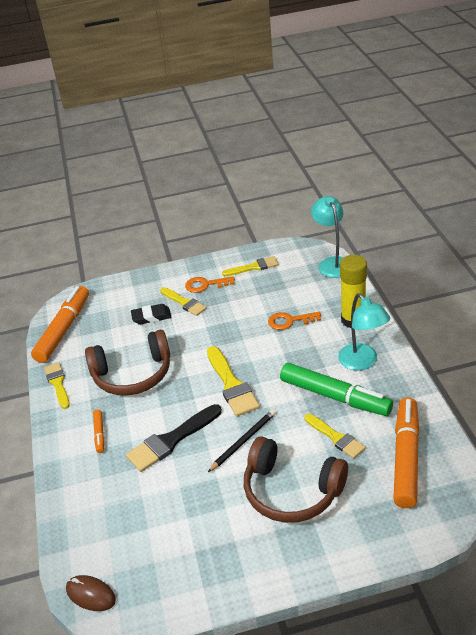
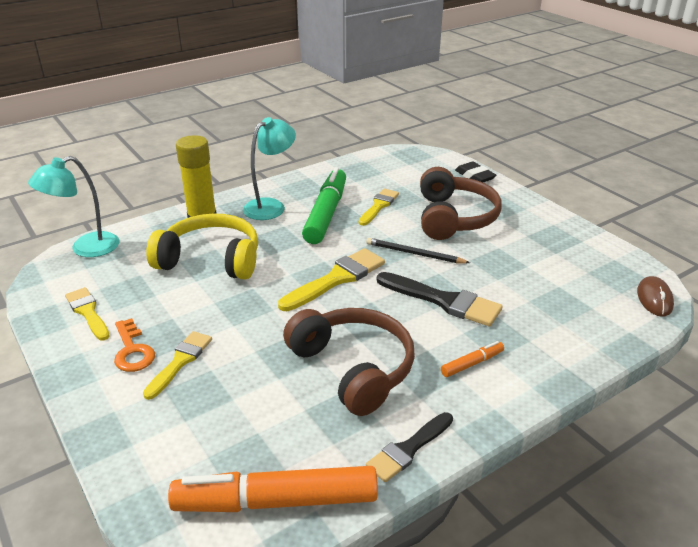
camera: 115 degrees left, 5 degrees down
(58, 384) = (408, 449): yellow brush -> black brush
(151, 317) = (220, 389): black eraser -> black eraser (474, 176)
(289, 321) = (211, 260): orange key -> yellow headphones
(406, 457) = (382, 174): orange marker -> none

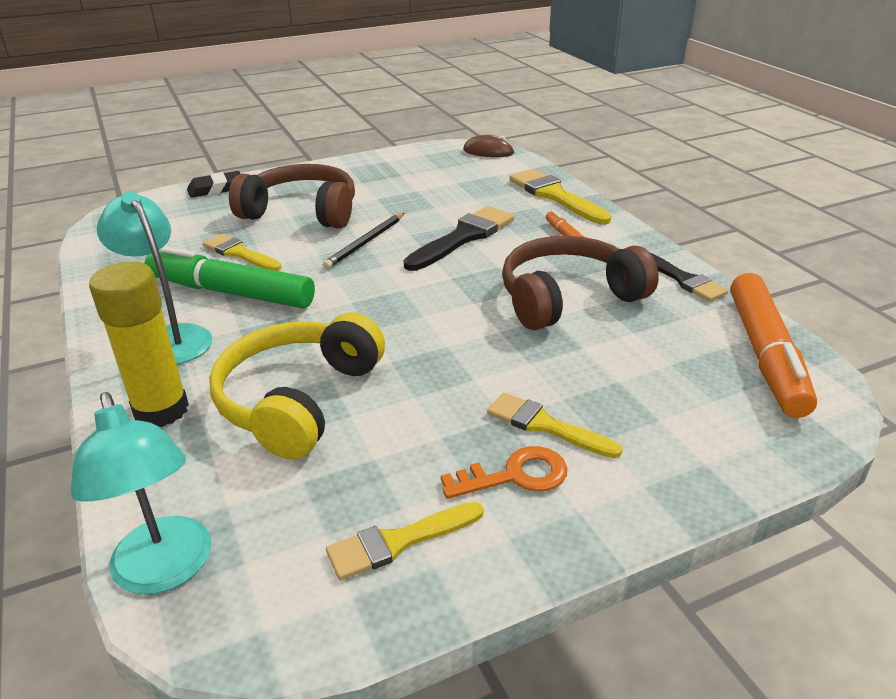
camera: 80 degrees left, 0 degrees up
(336, 279) = (397, 296): yellow brush -> yellow brush (555, 196)

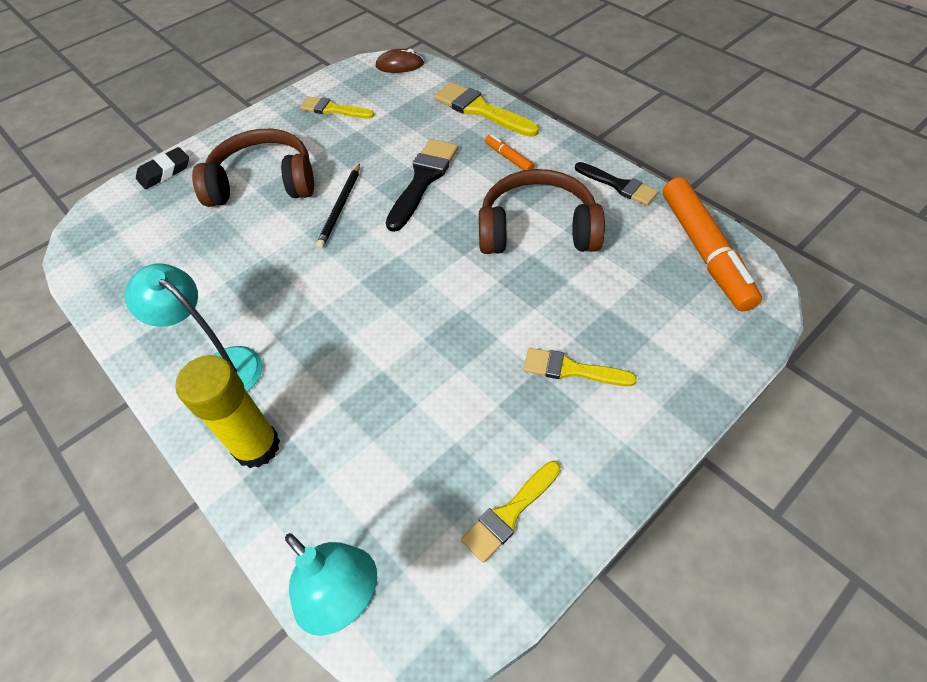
camera: 15 degrees left, 20 degrees up
(231, 292) = (248, 298): green marker -> none
(240, 253) = (231, 249): yellow brush -> yellow brush (333, 109)
(298, 400) = (367, 401): yellow headphones -> none
(515, 475) = (568, 424): orange key -> none
(568, 298) = (537, 229): brown headphones -> brown headphones turned 45 degrees clockwise

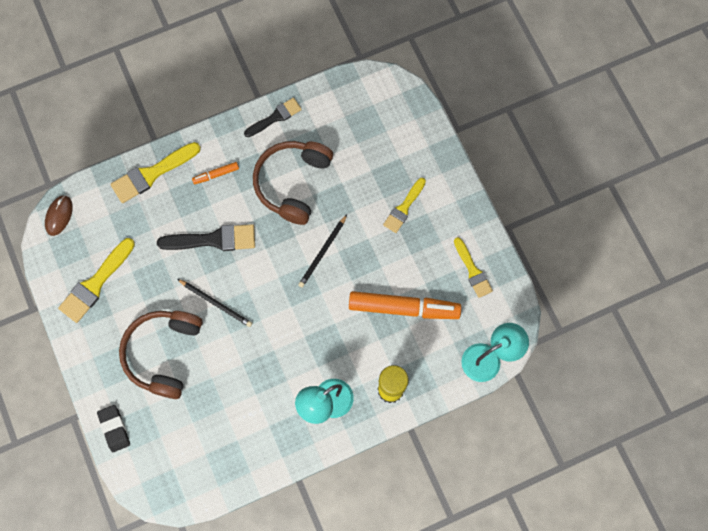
camera: 75 degrees left, 20 degrees up
(333, 109) = (96, 283): yellow brush -> yellow brush, size x1.51
(423, 180) = (213, 239): black brush -> black brush turned 135 degrees clockwise
(452, 291) = (322, 252): none -> black pencil
(704, 251) = (351, 97): orange marker -> orange marker (403, 308)

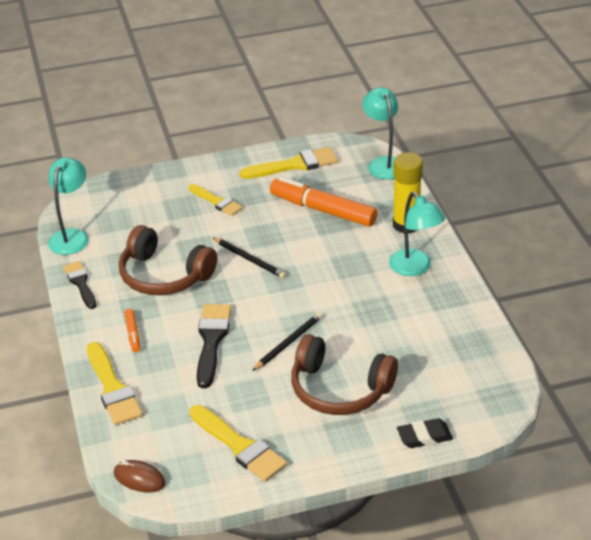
camera: 80 degrees left, 35 degrees down
(337, 93) = (72, 236): none -> turquoise lamp
(403, 308) = (323, 210): orange marker -> orange marker turned 75 degrees counterclockwise
(472, 270) = (294, 165): yellow brush -> yellow brush, size x1.51

